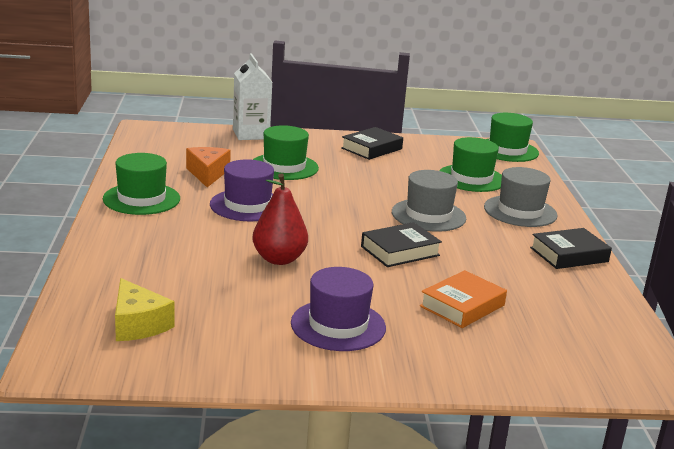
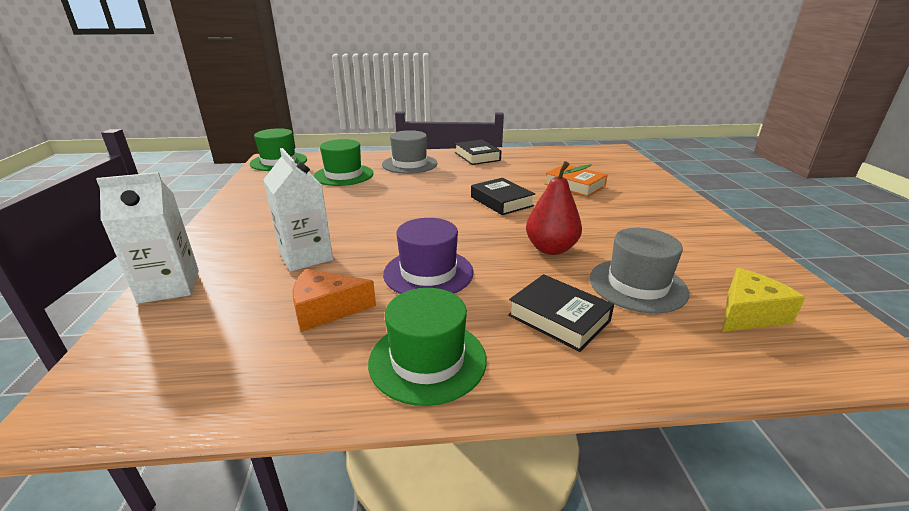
camera: 90 degrees left, 5 degrees up
(284, 167) = (306, 256): green hat -> white carton
(338, 325) = (643, 222): purple hat -> none
(371, 148) = (257, 211): black book -> black book (559, 318)
(428, 215) = (426, 191): grey hat -> grey hat (637, 285)

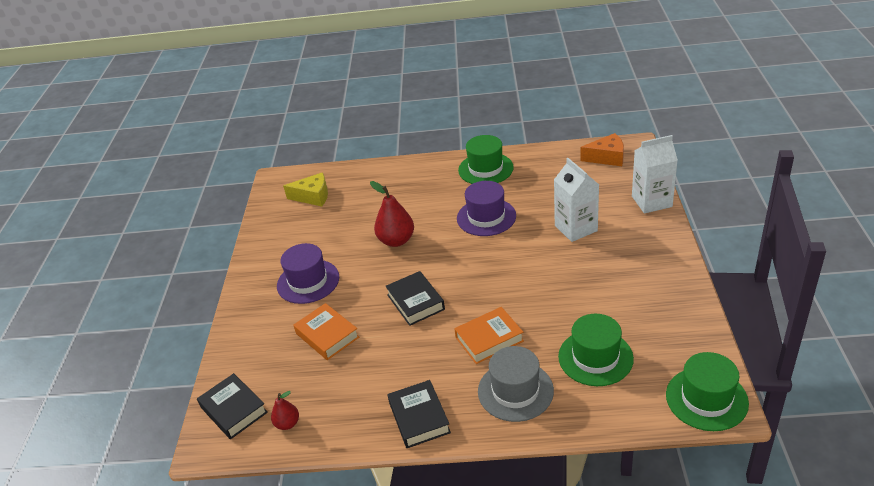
camera: 170 degrees left, 10 degrees up
(326, 310) = (544, 190): orange cheese -> orange cheese (607, 157)
(428, 183) = (489, 339): none -> orange book
(559, 318) = (415, 191): black book -> black book (233, 410)
(568, 155) = (287, 423): none -> red pear
(632, 216) = (308, 281): none -> purple hat
(637, 285) = (358, 212): grey hat -> none
(748, 314) = (313, 196): yellow cheese -> yellow cheese turned 150 degrees counterclockwise

